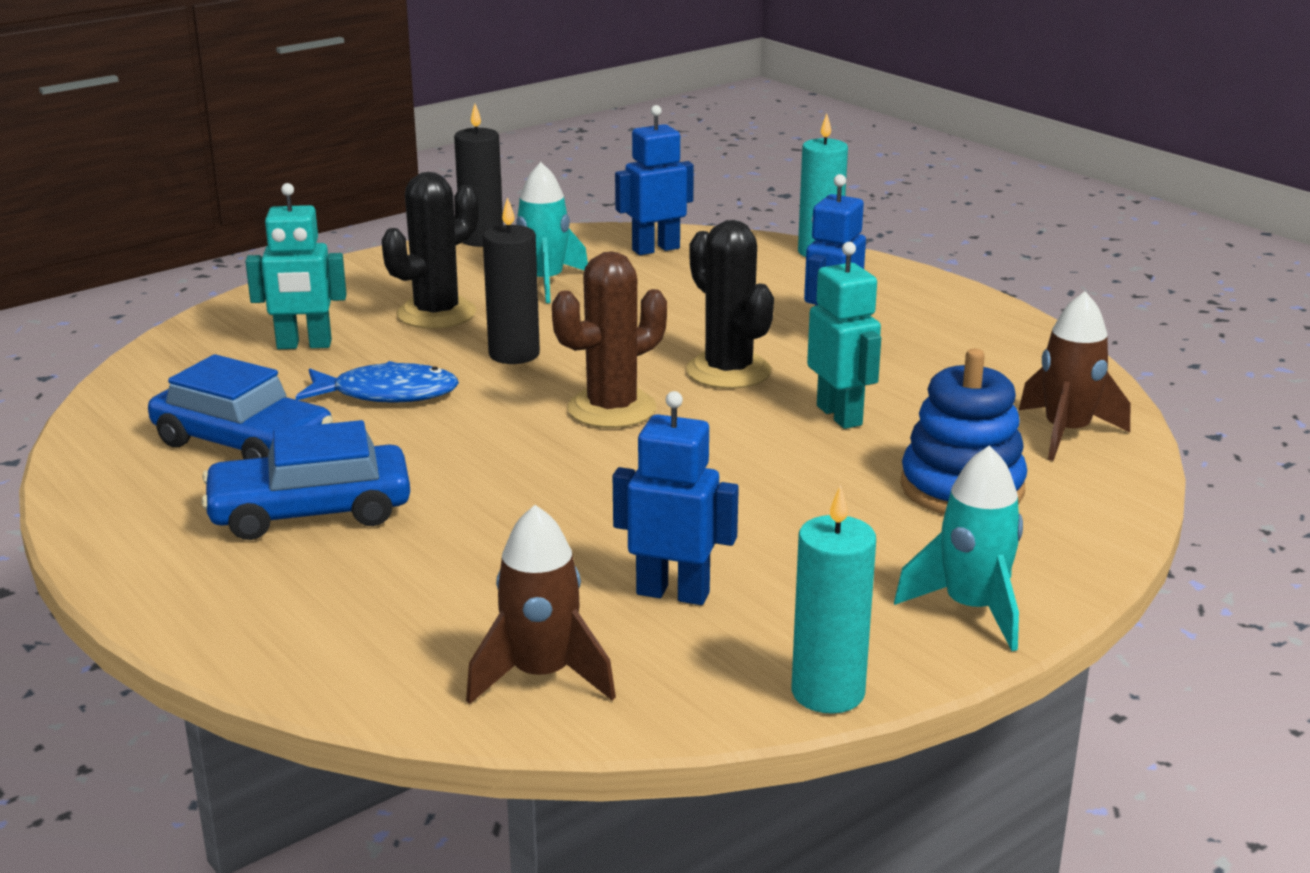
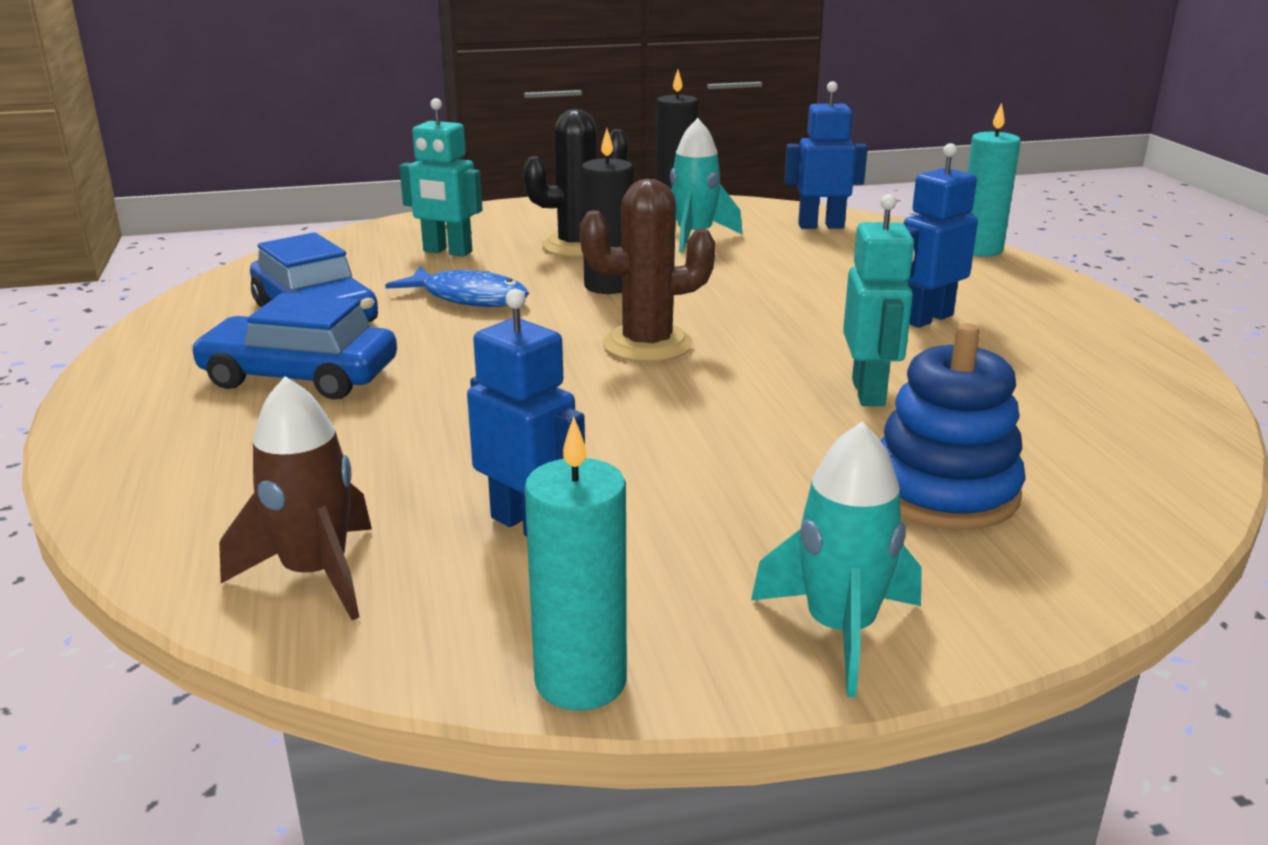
camera: 25 degrees right, 0 degrees up
(728, 371) = (791, 333): black cactus -> none
(1066, 433) = (1121, 461): brown rocket -> none

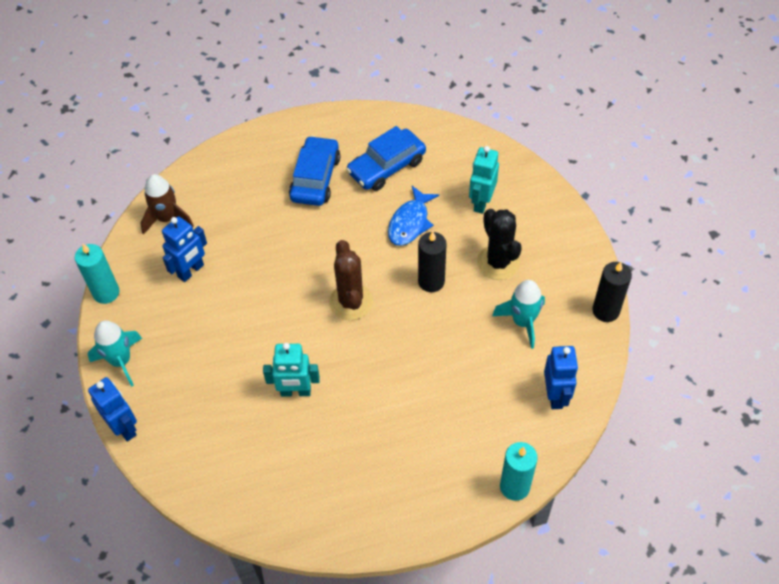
camera: 90 degrees right, 30 degrees up
(927, 318) = (389, 433): blue robot -> blue robot (124, 427)
(944, 492) = (204, 407): blue stacking toy -> none

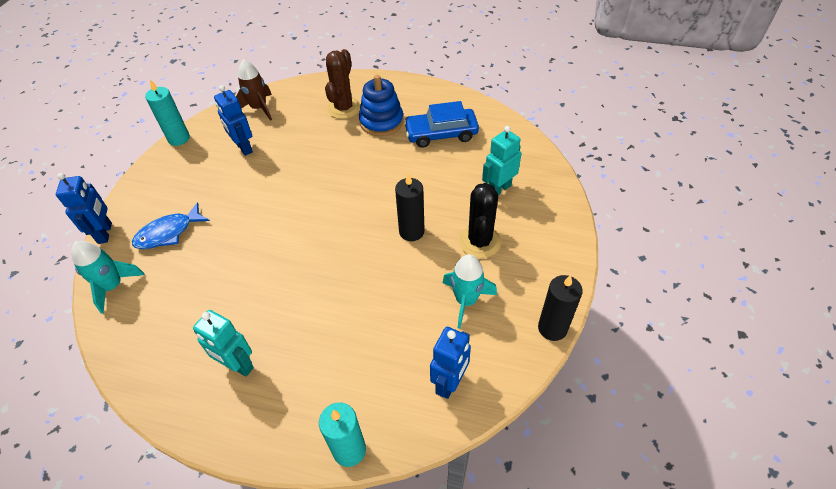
camera: 30 degrees right, 5 degrees down
(121, 361) = (146, 187): turquoise rocket -> turquoise rocket (113, 286)
(191, 271) = (244, 148): blue robot -> blue robot turned 75 degrees clockwise
(295, 392) = (239, 267): turquoise robot -> turquoise robot (238, 365)
(315, 178) = (381, 122): blue car -> blue stacking toy
(351, 302) = (336, 219): brown cactus -> brown cactus (344, 108)
(410, 222) = (428, 180): blue fish -> blue fish (168, 233)

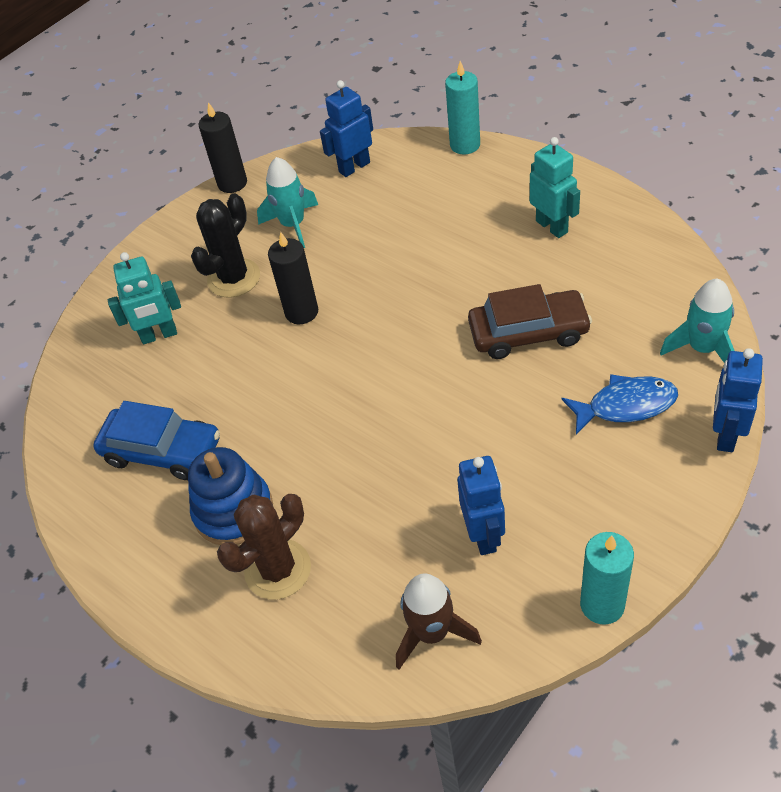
camera: 150 degrees left, 0 degrees up
(240, 263) = (528, 333): none -> brown car

